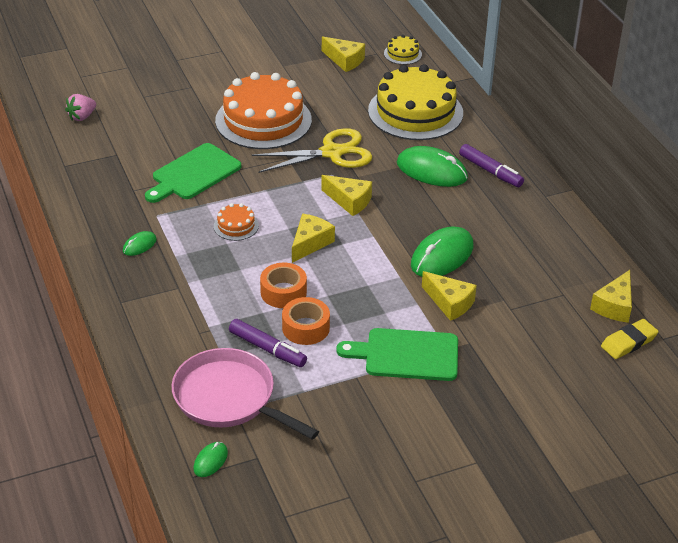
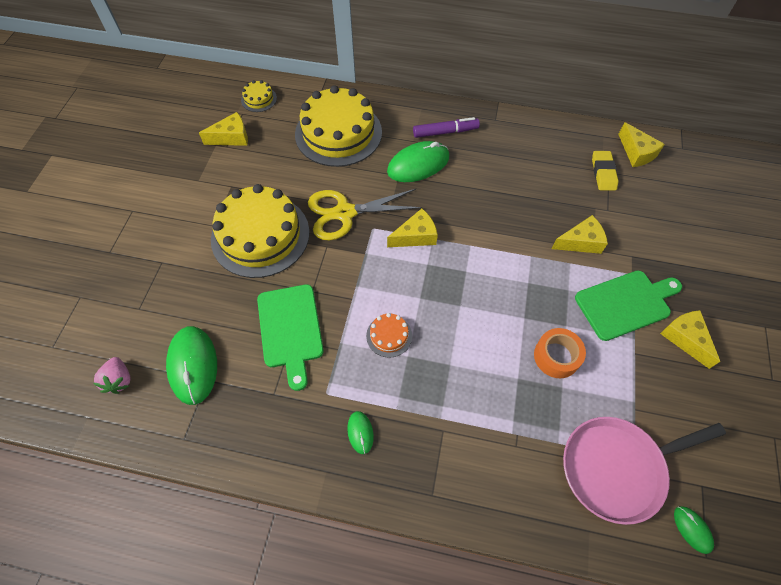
camera: 55 degrees left, 20 degrees up
(263, 120) = (260, 235): orange cake -> yellow cake
(267, 349) = (567, 401): purple marker -> none
(283, 292) = (501, 348): orange tape -> none
(310, 243) = (450, 293): yellow cheese -> yellow cheese (685, 338)
(332, 153) = (345, 213): yellow scissors -> yellow scissors turned 120 degrees counterclockwise
(406, 355) = (626, 304): green cutting board -> green cutting board turned 150 degrees counterclockwise
(442, 256) = (523, 216): green mouse -> green mouse (193, 365)
(628, 342) = (677, 167): yellow eraser -> yellow eraser (603, 173)

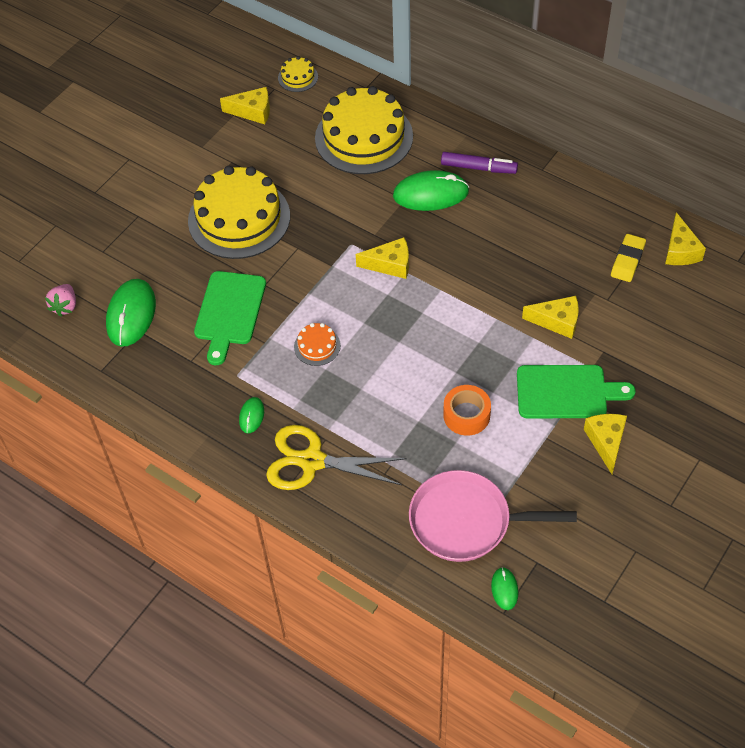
camera: 25 degrees right, 5 degrees down
(345, 213) = (330, 221): yellow scissors -> yellow scissors (312, 461)

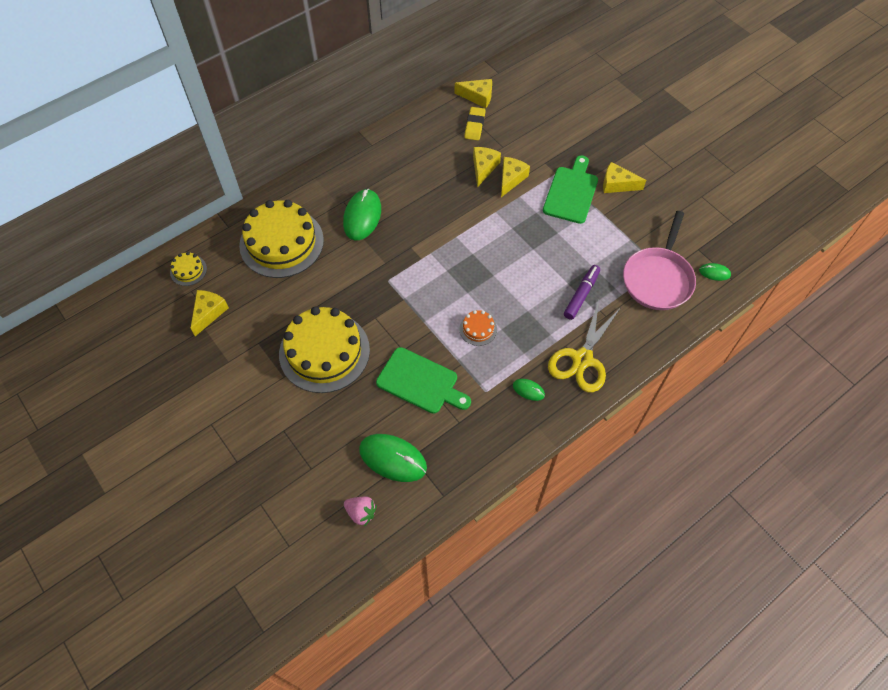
camera: 75 degrees left, 5 degrees up
(390, 264) = (419, 261): yellow cheese -> yellow cheese (483, 168)
(466, 415) = (572, 253): orange tape -> none
(478, 168) = (351, 180): purple marker -> purple marker (581, 295)
(627, 260) = (474, 126): yellow eraser -> yellow eraser turned 60 degrees clockwise

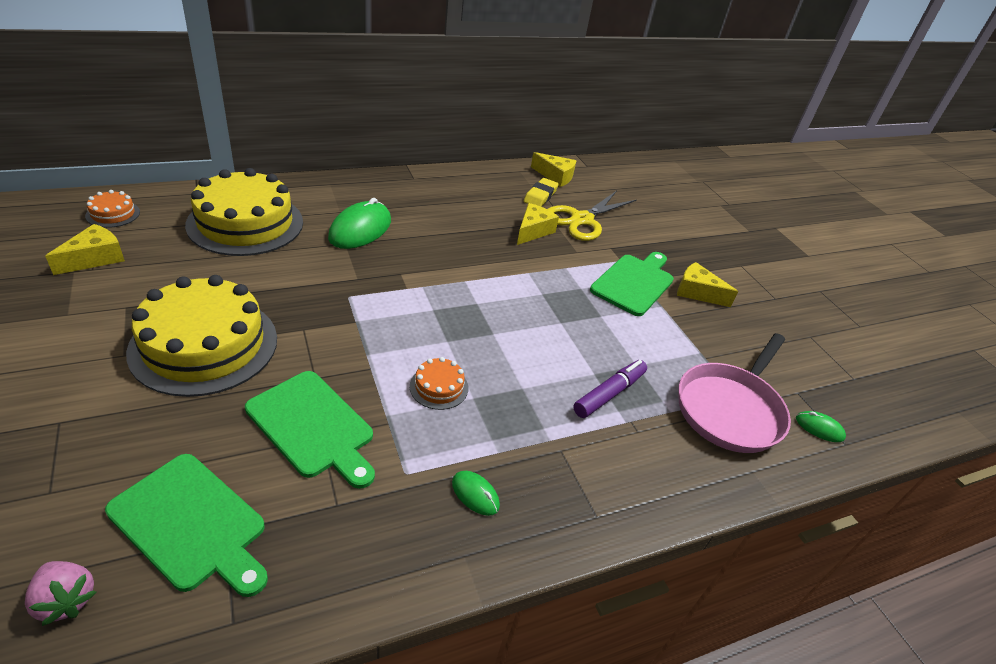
camera: 10 degrees right, 20 degrees down
(188, 270) = (113, 214): yellow cake -> orange cake
(393, 458) = (191, 524): green mouse -> green cutting board
(511, 179) = (562, 249): yellow cheese -> none
(582, 359) = (581, 478): yellow scissors -> yellow scissors (582, 220)

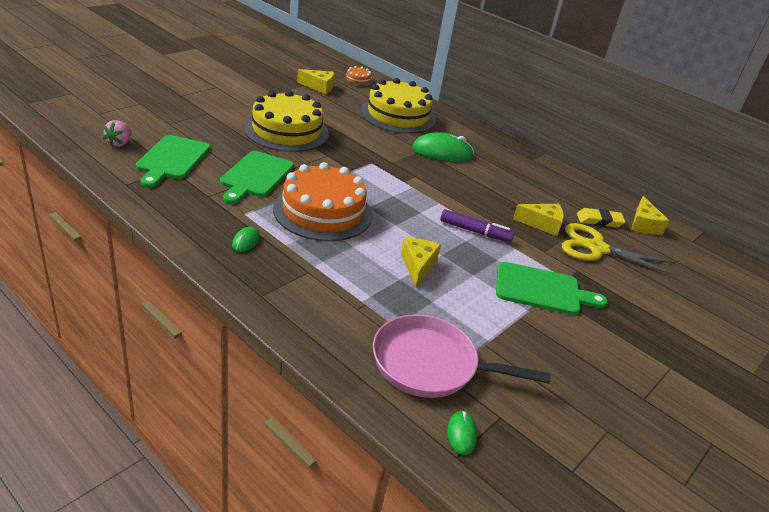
camera: 65 degrees right, 5 degrees down
(439, 387) = (323, 211): orange cake -> orange cake, size x2.35
(609, 394) = (384, 289): purple marker -> purple marker (475, 231)
(697, 292) = (578, 333): yellow cheese -> yellow cheese (418, 266)

